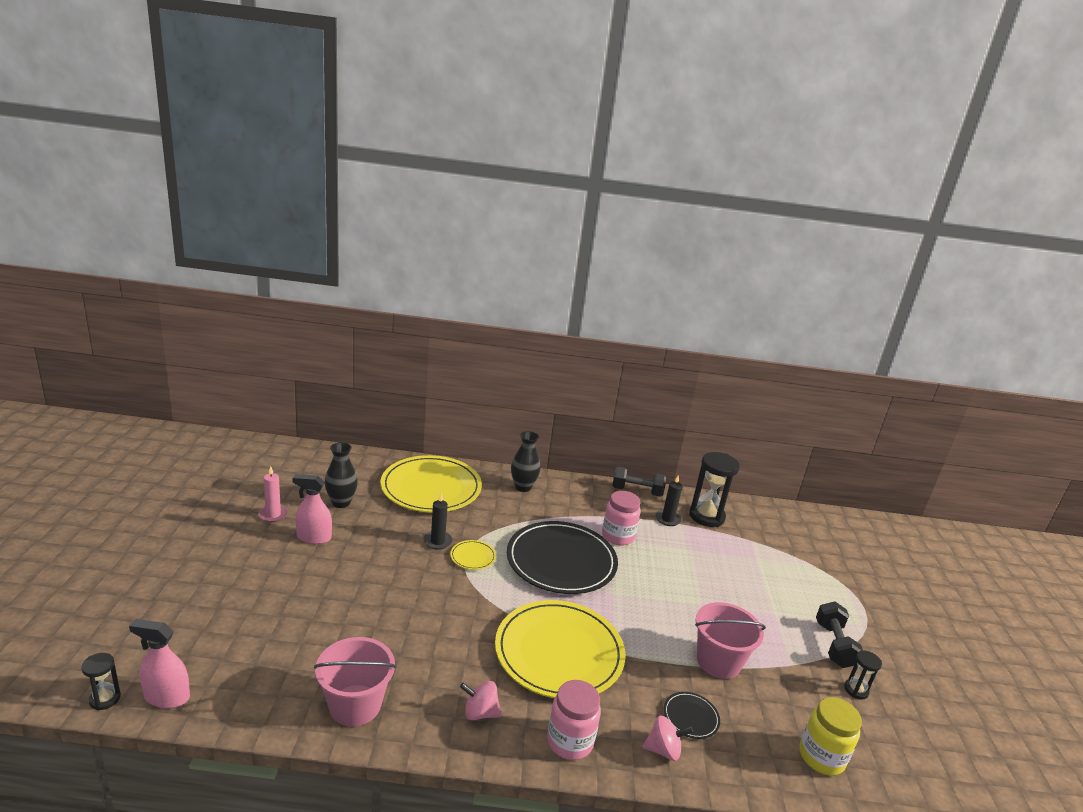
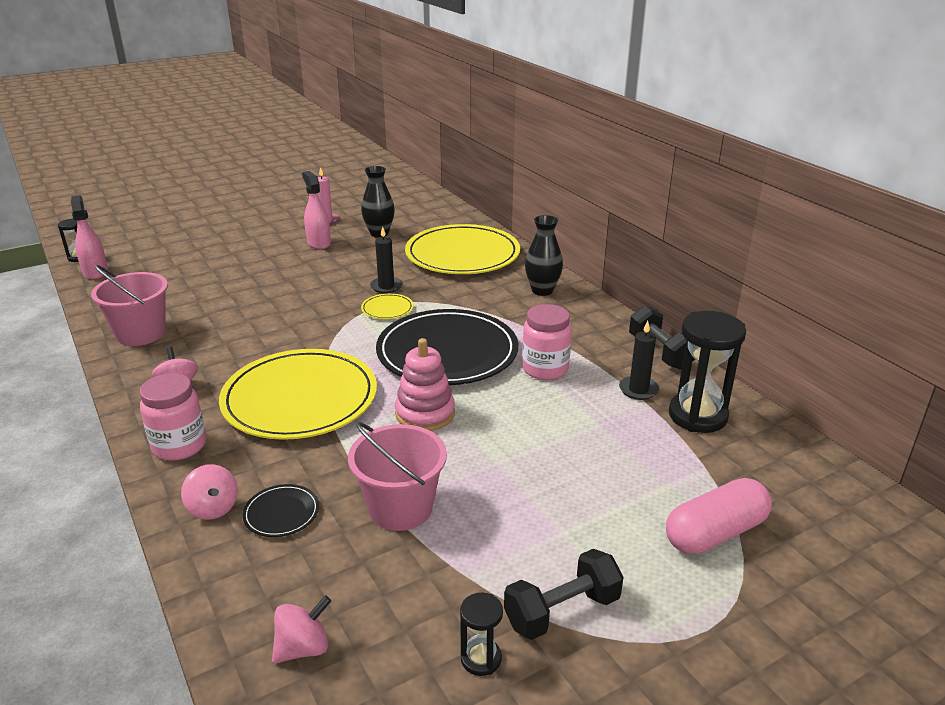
camera: 60 degrees right, 5 degrees up
(627, 605) = (425, 414): none -> pink stacking toy
(802, 567) = (715, 533): none -> pink capsule
(821, 757) = (303, 648): yellow jar -> pink spinning top

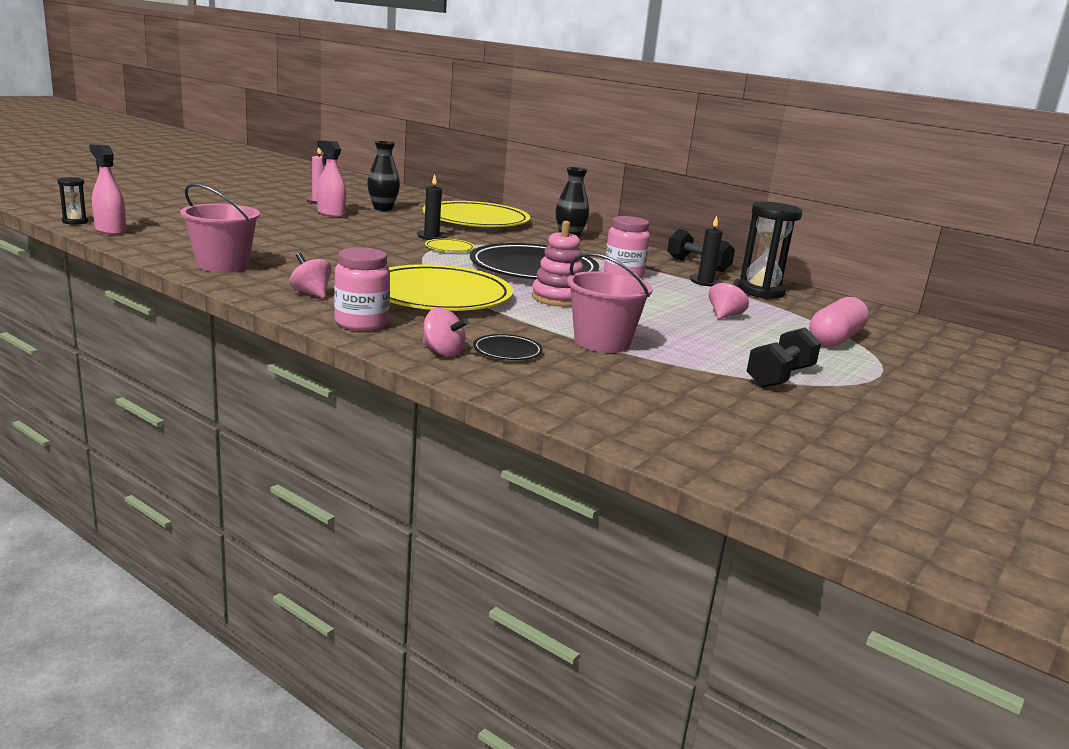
camera: 25 degrees left, 10 degrees down
(303, 648) = (618, 409): pink spinning top -> pink spinning top (725, 315)
(481, 659) = (753, 401): black hourglass -> none

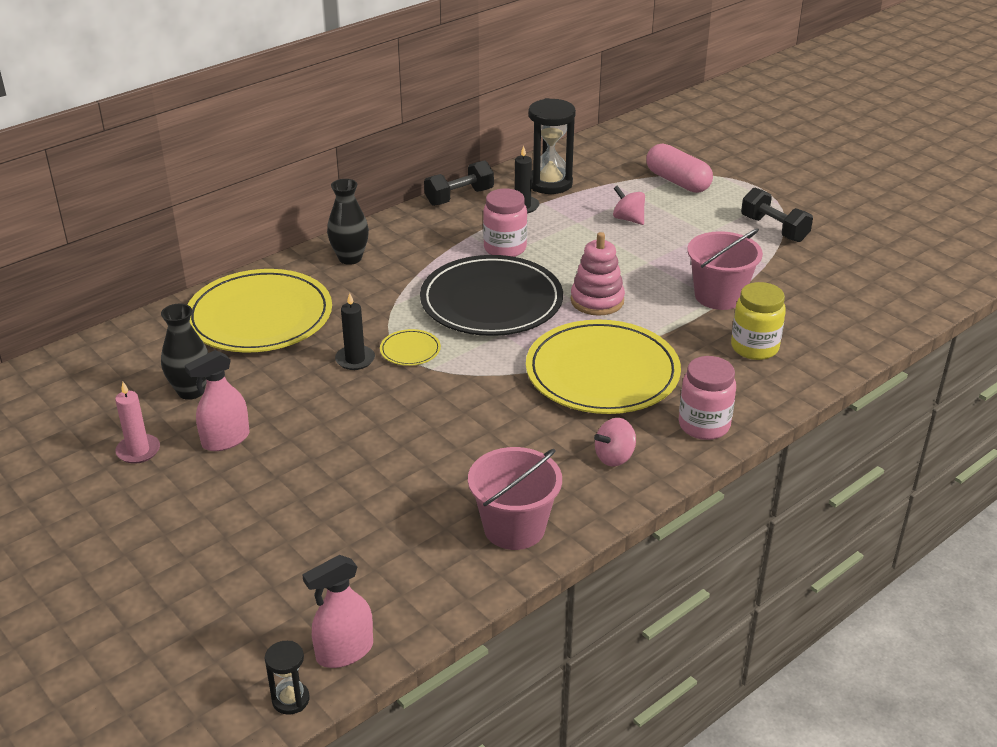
camera: 75 degrees left, 15 degrees up
(443, 352) = (768, 382): pink spinning top -> none
(507, 351) = (754, 348): black plate -> yellow jar

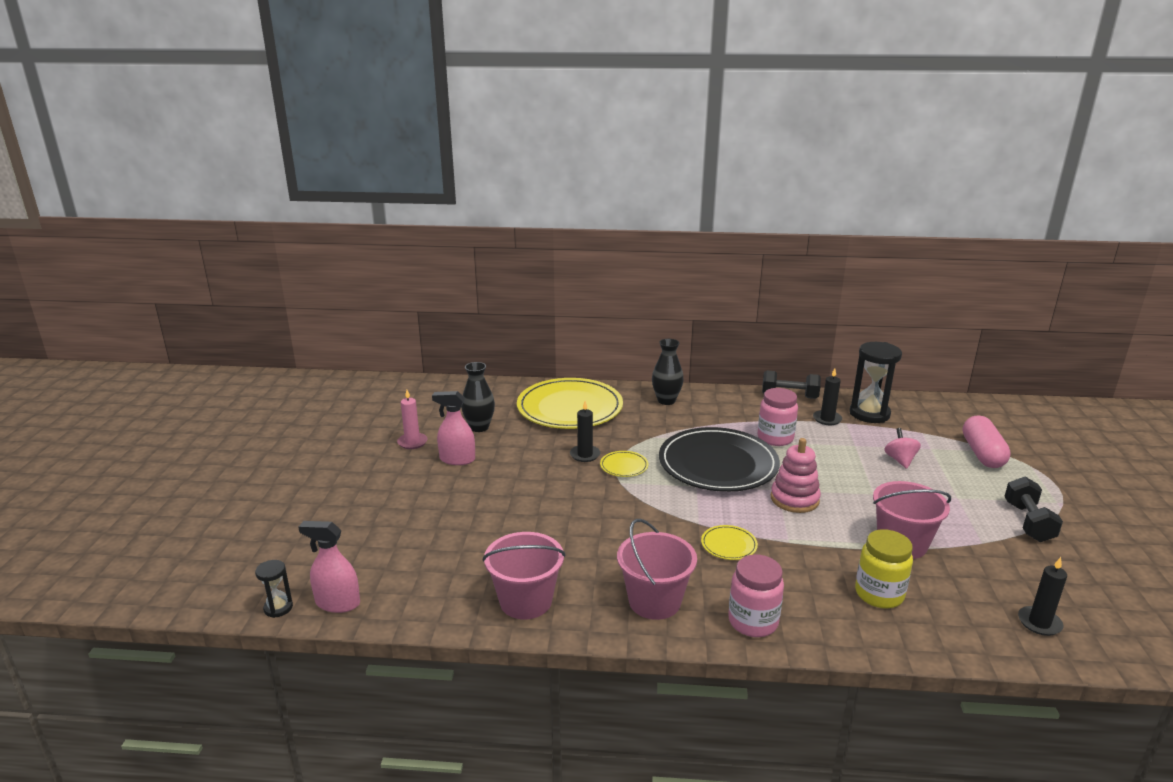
camera: 45 degrees right, 10 degrees down
(602, 372) = (729, 545): yellow plate -> yellow plate, size x0.40
(614, 457) = (654, 601): pink spinning top -> pink bucket
(866, 308) = (1039, 623): none -> black candle

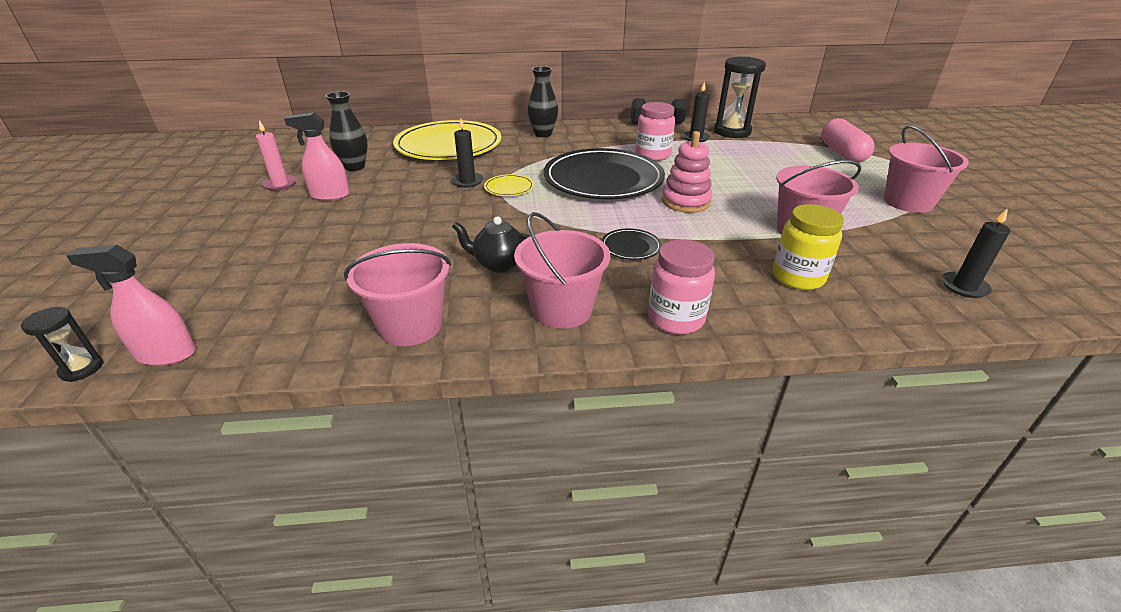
camera: 10 degrees left, 10 degrees up
(605, 550) = (499, 264): none -> black teapot
(729, 545) = (631, 247): yellow plate -> black plate
(900, 460) = (772, 163): pink spinning top -> none
(1028, 522) = (908, 202): black dumbbell -> pink bucket

